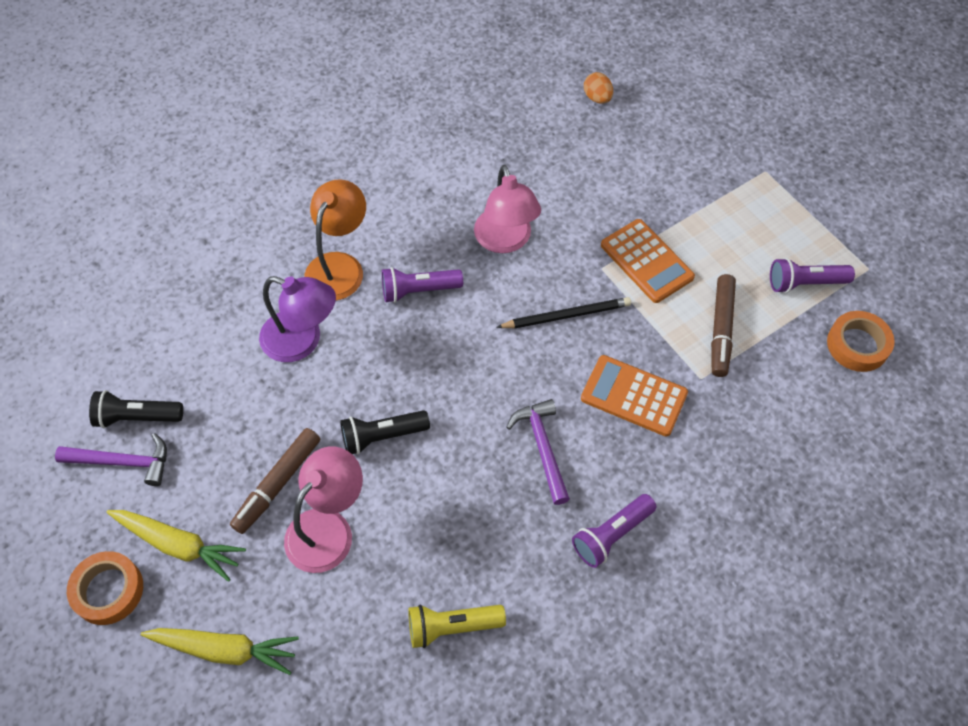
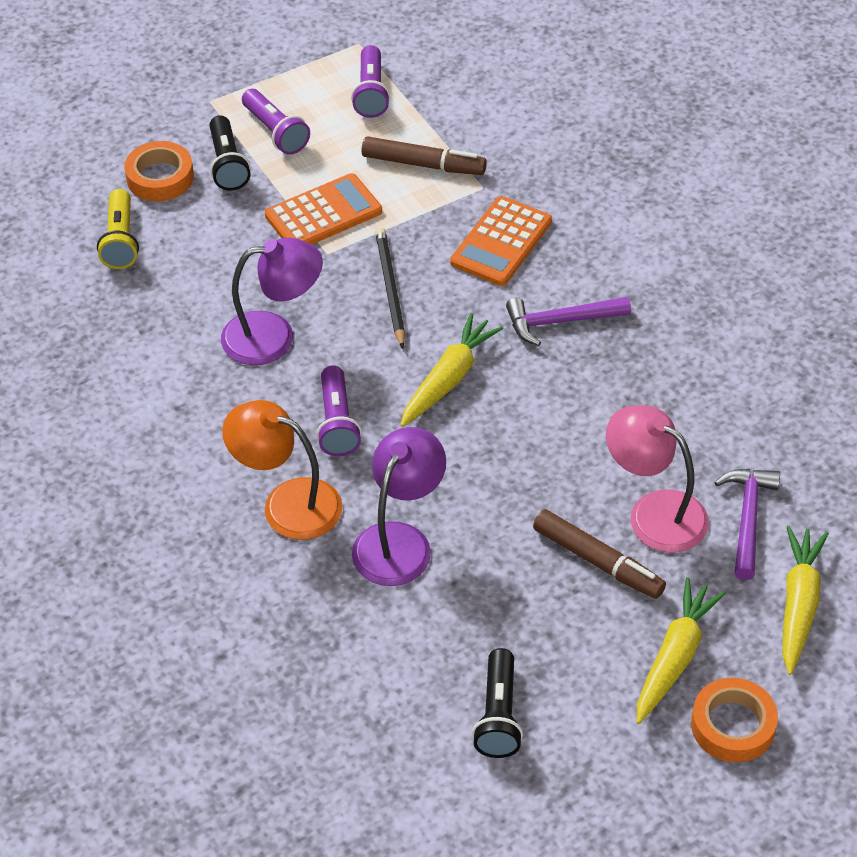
camera: 85 degrees left, 10 degrees down
(122, 462) = (562, 726): purple hammer -> purple hammer (747, 519)
(382, 436) = (539, 462): black flashlight -> black flashlight (227, 164)
(452, 627) = (765, 407): yellow flashlight -> yellow flashlight (121, 240)
(469, 364) = (448, 379): none -> yellow carrot
(505, 241) = (273, 336): pink lamp -> purple lamp
(597, 98) = (58, 233): orange egg -> none
(611, 535) = (663, 275): purple flashlight -> purple flashlight (275, 132)
(857, 345) = (453, 67): orange tape -> orange tape (160, 177)

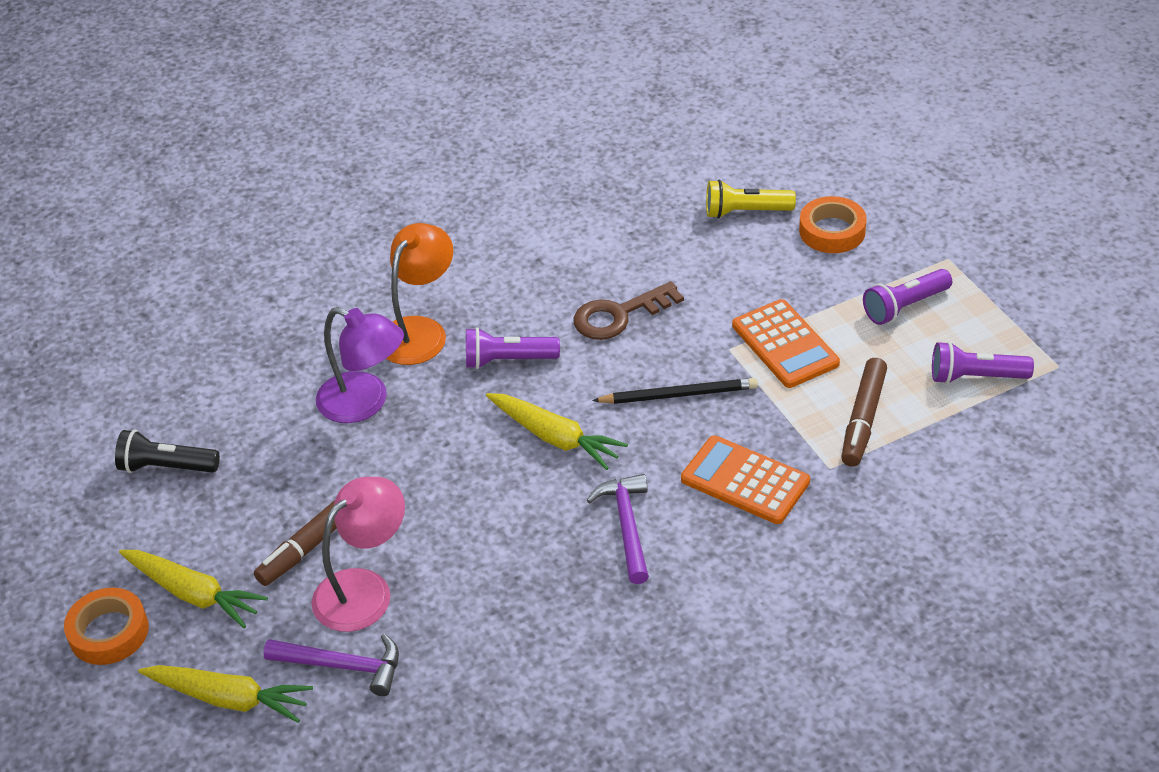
camera: 95 degrees right, 5 degrees down
(227, 164) = (853, 275): black flashlight -> none
(273, 336) = (619, 315): purple lamp -> brown key

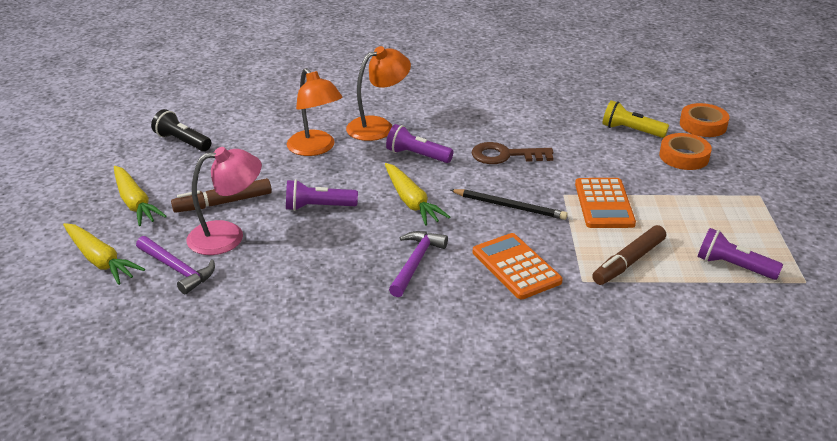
camera: 25 degrees right, 10 degrees down
(109, 632) = (74, 204): orange tape -> orange tape (703, 125)
(365, 403) = (315, 149): purple lamp -> orange lamp
(905, 306) = (707, 211): purple flashlight -> purple flashlight (318, 207)

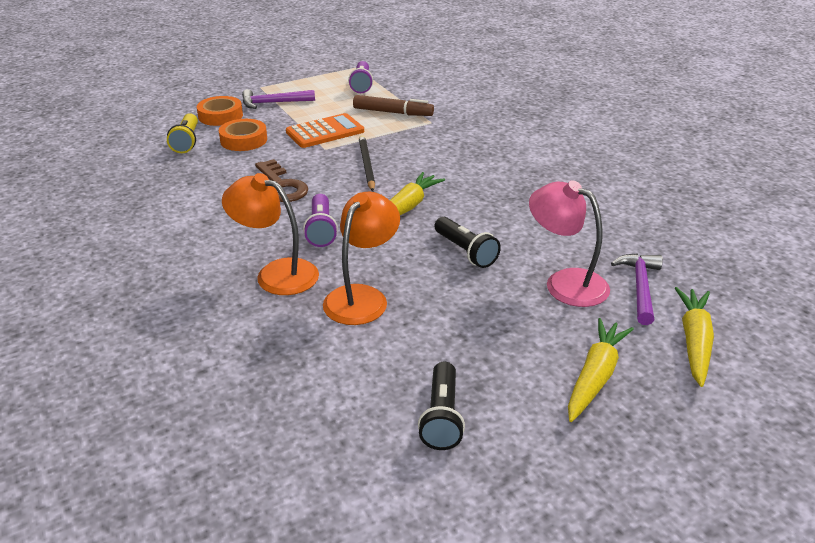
camera: 120 degrees left, 0 degrees up
(224, 203) = (522, 311): brown marker -> none
(318, 207) = (465, 252): purple flashlight -> black flashlight
(415, 263) = (486, 181): purple hammer -> purple hammer (273, 103)
(516, 267) = (443, 145): orange calculator -> none
(703, 125) = (155, 116): orange tape -> orange tape (243, 140)

